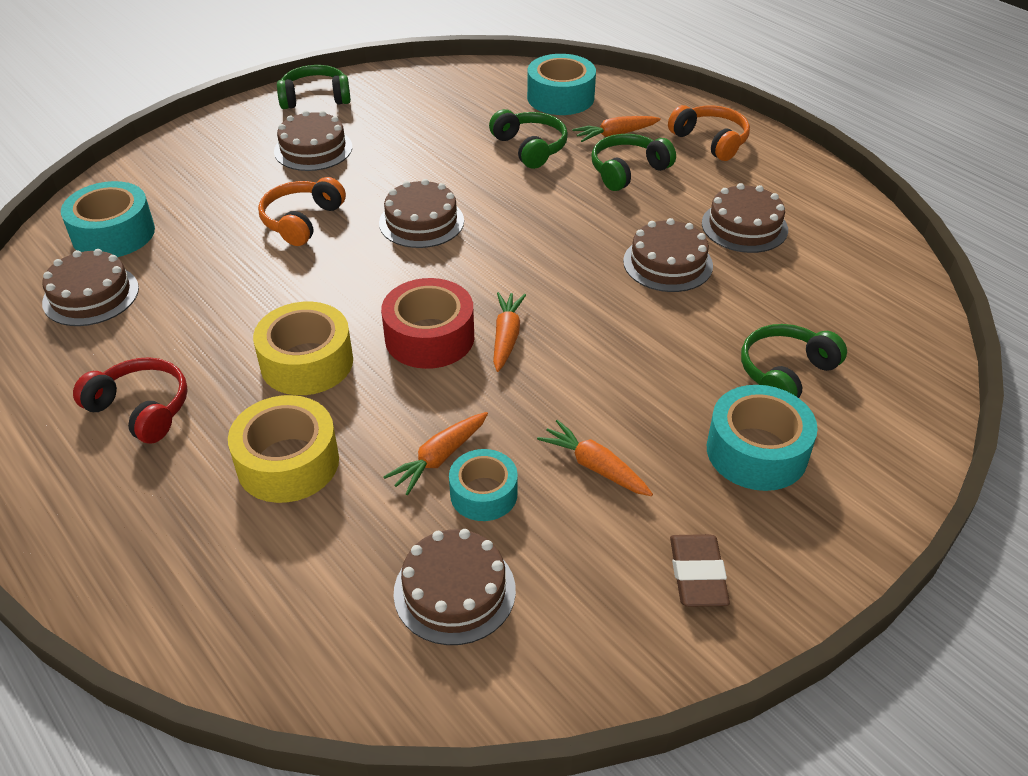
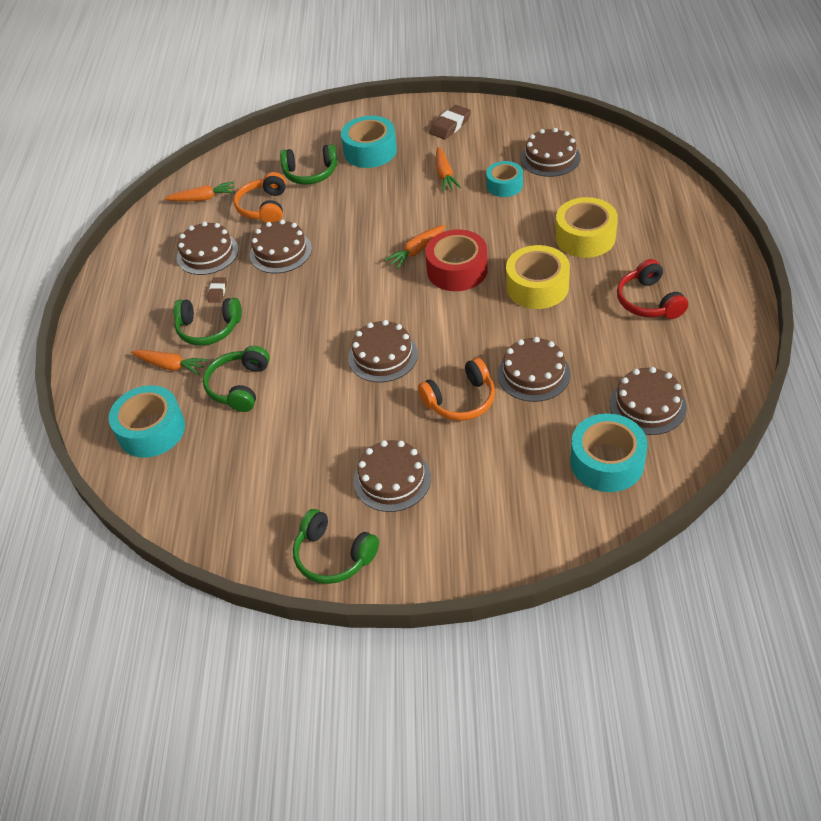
camera: 135 degrees left, 5 degrees up
(241, 272) = (533, 374): none -> brown cake
(439, 458) = (510, 208): orange carrot -> orange carrot (203, 198)
(671, 200) = (217, 292): none -> brown eraser
(710, 141) = (124, 325): orange headphones -> orange headphones (264, 208)

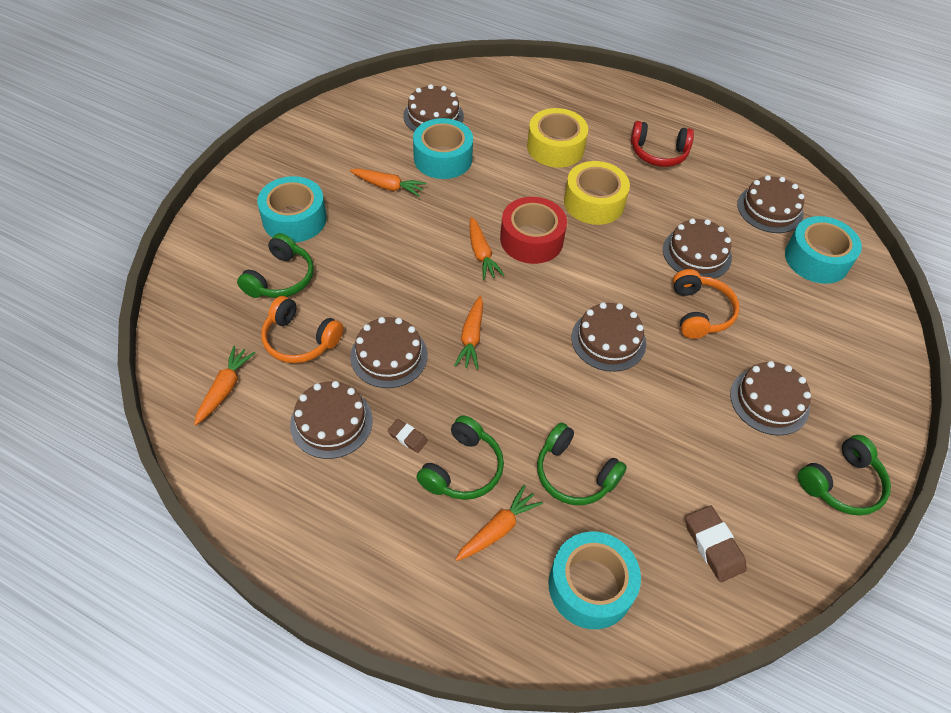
camera: 70 degrees left, 5 degrees up
(327, 282) = (471, 338): none -> orange carrot
(450, 125) = (317, 149): brown eraser -> brown eraser (713, 545)
(504, 185) = (443, 158): turquoise tape -> turquoise tape, size x1.54

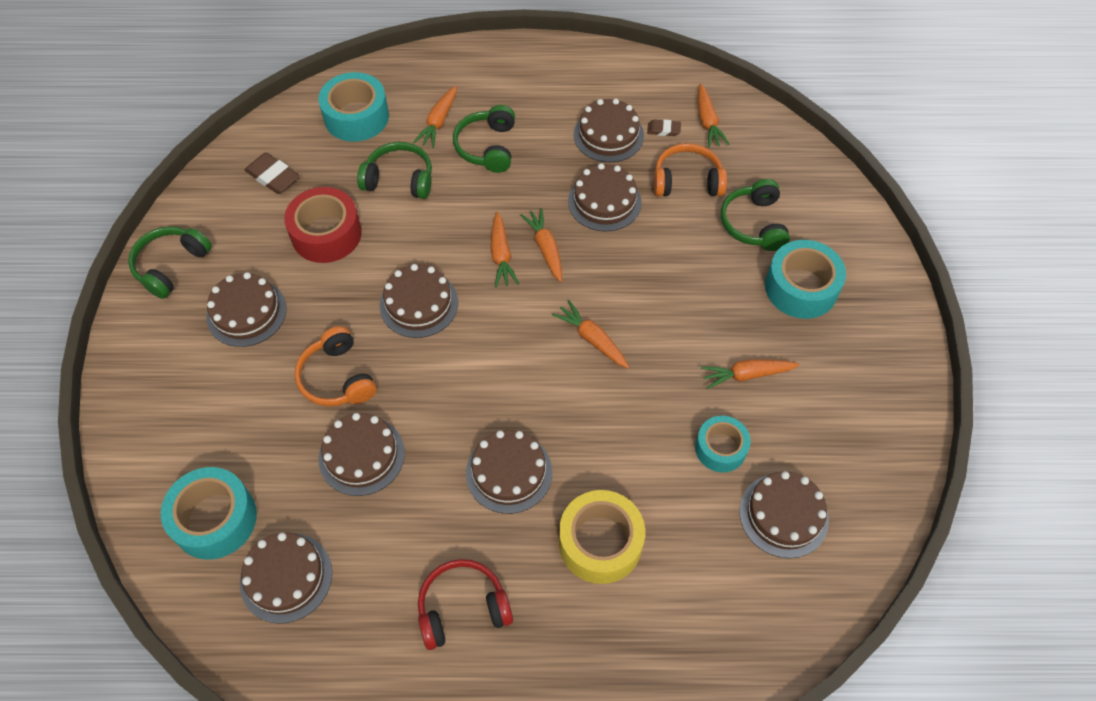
camera: 155 degrees right, 5 degrees up
(407, 437) = (543, 149): brown eraser -> brown eraser (663, 130)
(443, 158) = (720, 448): turquoise tape -> turquoise tape, size x0.65
(514, 349) = (501, 255): none -> orange carrot
(531, 239) = (551, 382): red tape -> red tape (326, 234)
(594, 202) = (509, 472): yellow tape -> brown cake

